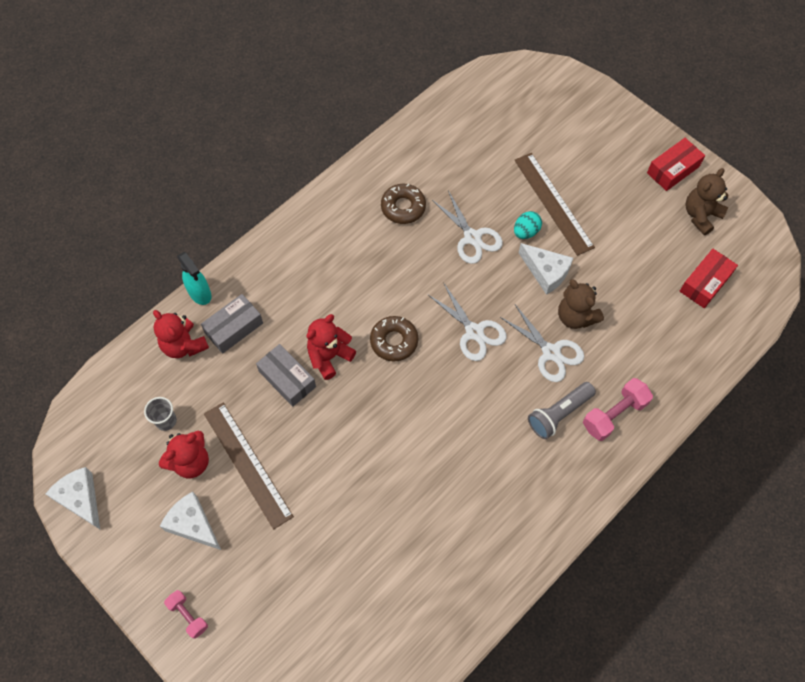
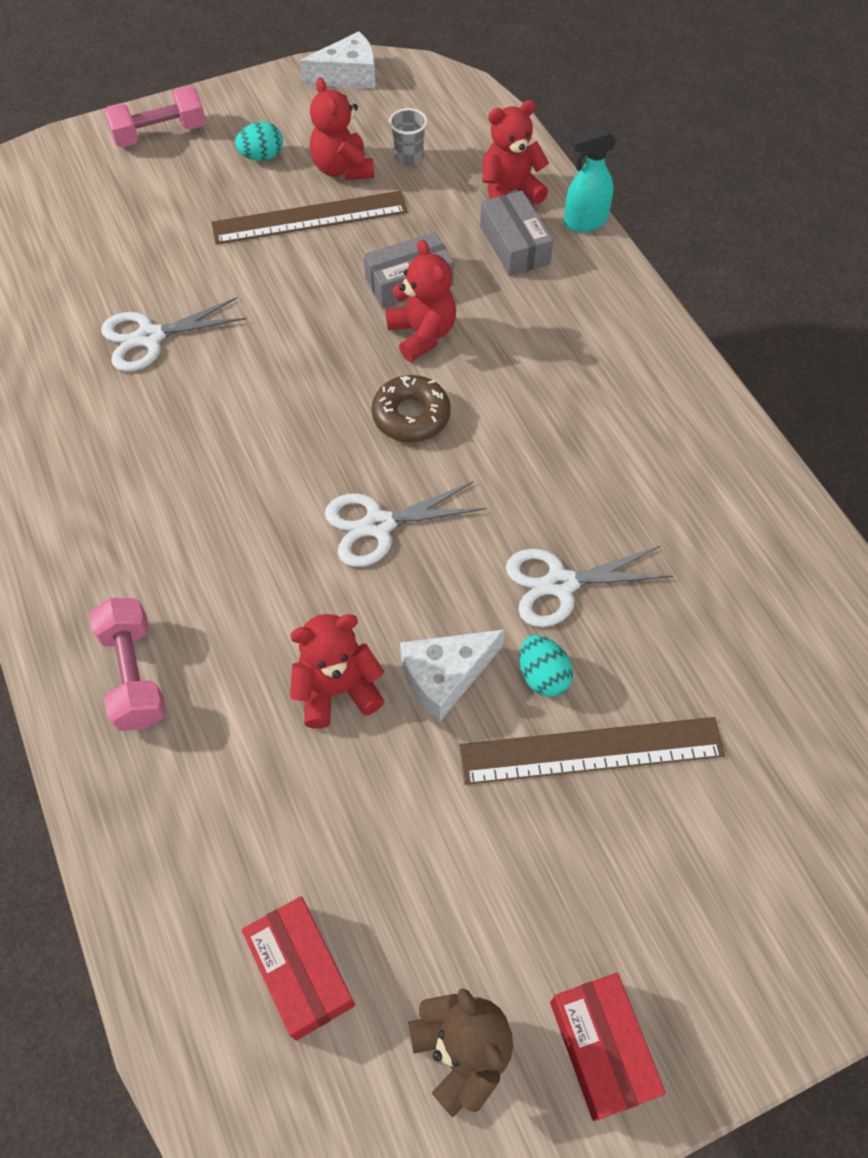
camera: 110 degrees right, 5 degrees down
(188, 615) = (160, 134): pink dumbbell -> pink dumbbell, size x1.60
(193, 524) = (262, 157): white cheese -> turquoise egg
(403, 207) = (657, 501): brown donut -> none
(551, 352) = (290, 623): white scissors -> white scissors (150, 337)
(559, 414) = (180, 592): grey flashlight -> none
(575, 316) = (337, 690): brown teddy bear -> red teddy bear

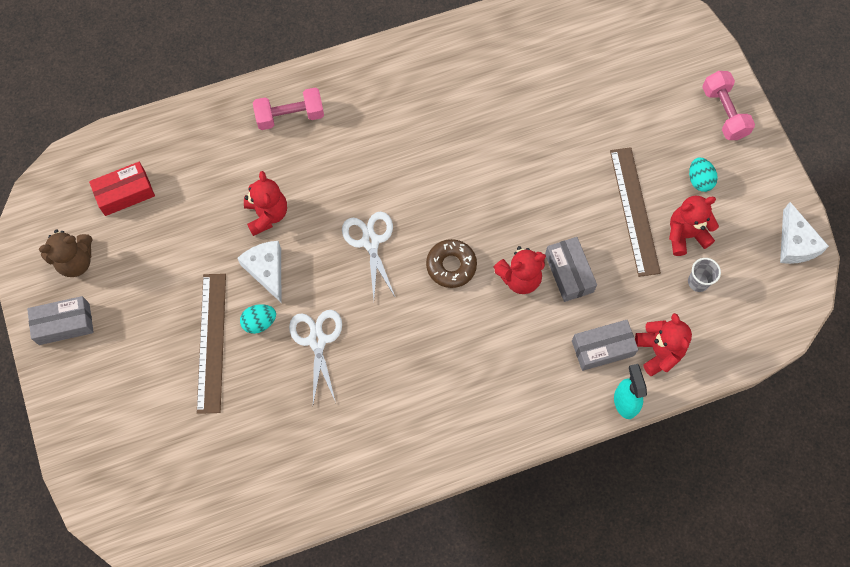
camera: 95 degrees right, 10 degrees up
(150, 337) = (527, 114): white scissors -> none
(602, 1048) = (64, 324): red box -> grey box

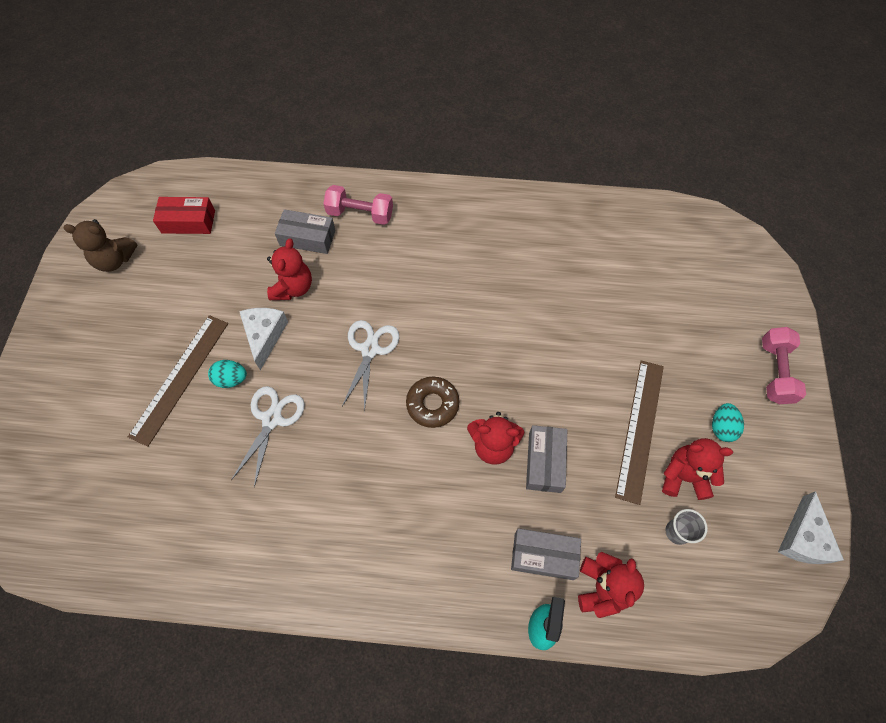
camera: 25 degrees right, 5 degrees down
(64, 324) = (72, 307): grey box -> grey box (307, 238)

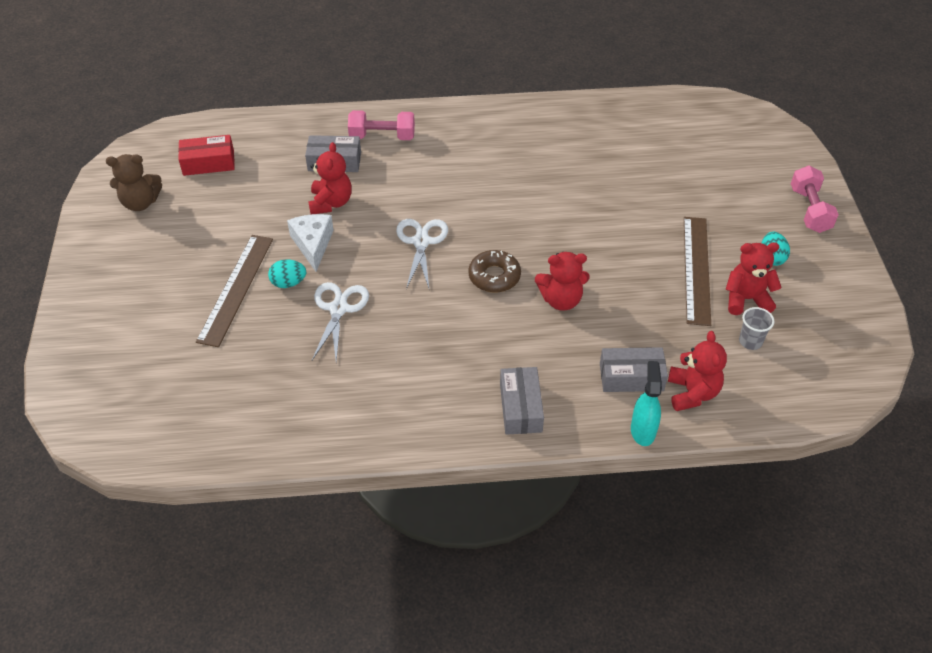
camera: 10 degrees left, 15 degrees down
(544, 462) = (613, 306): grey box -> grey box (520, 407)
(803, 538) = (865, 330): white cheese -> none

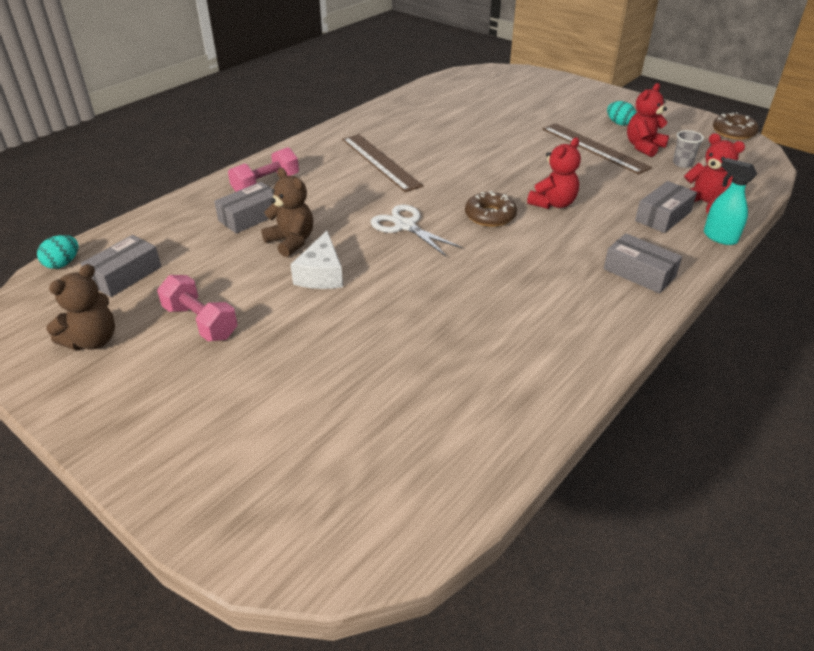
camera: 45 degrees left, 10 degrees down
(208, 163) = (125, 275): red box -> grey box
(236, 289) = (302, 342): brown ruler -> brown ruler (380, 162)
(288, 283) = (344, 310): turquoise egg -> turquoise egg (63, 264)
(313, 244) = (321, 274): white cheese -> white cheese turned 120 degrees counterclockwise
(331, 203) = (291, 242): red teddy bear -> brown teddy bear
(338, 309) = (415, 300): white scissors -> none
(809, 210) = (596, 95): pink dumbbell -> pink dumbbell (200, 322)
(876, 345) = (733, 132): none -> brown donut

